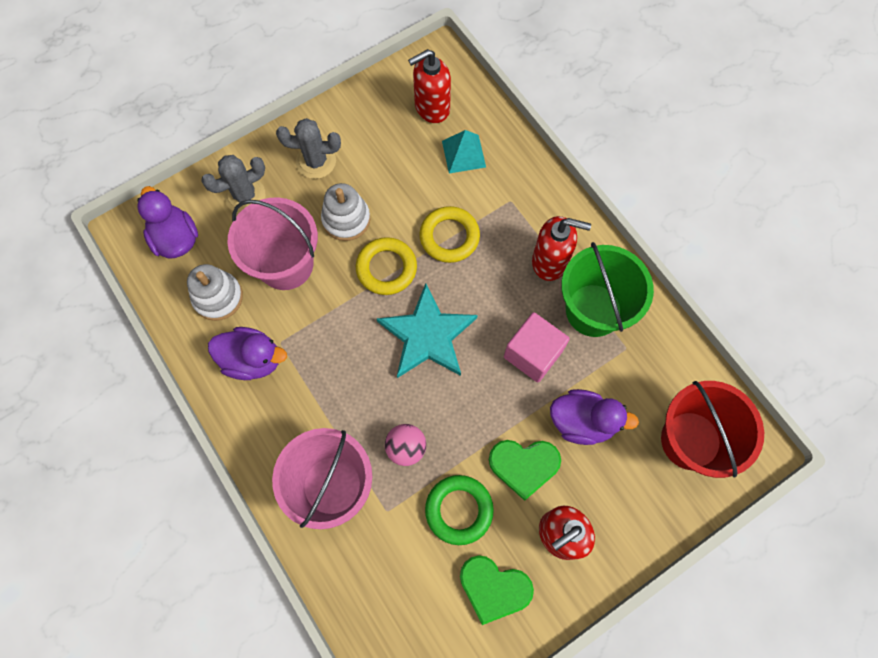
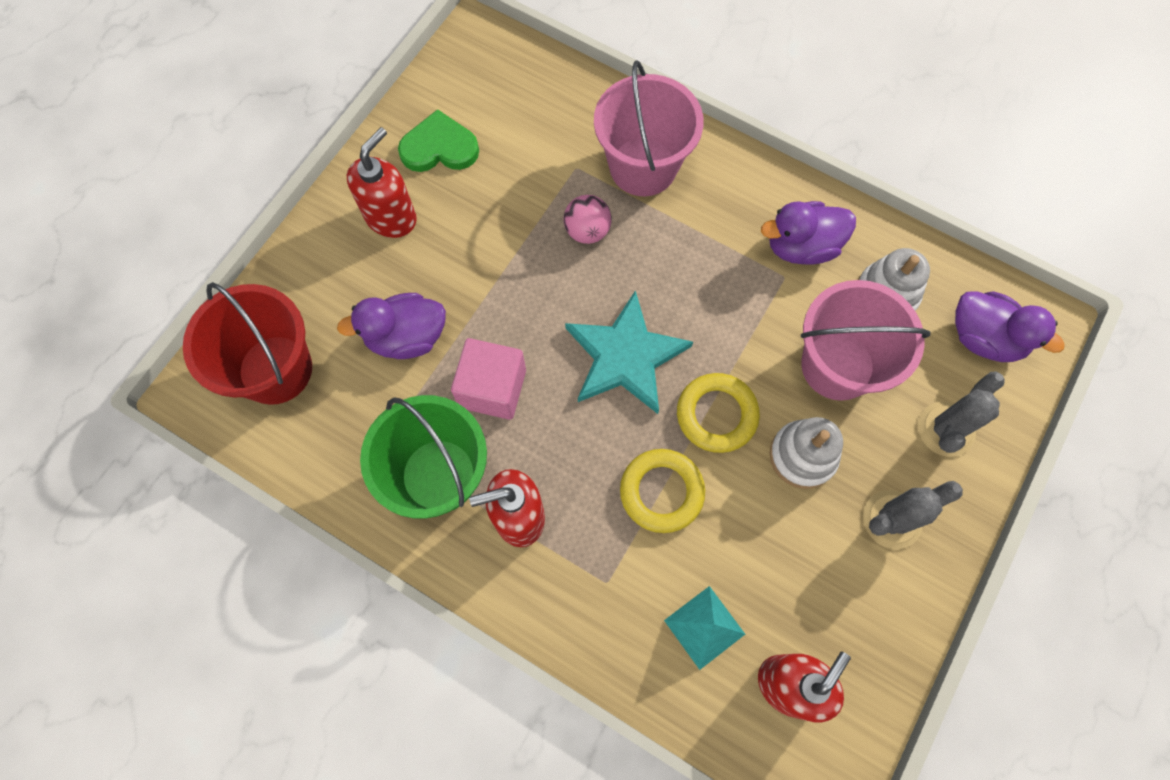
camera: 155 degrees right, 0 degrees up
(459, 510) = (504, 198): green ring -> none
(524, 465) = (454, 266): green heart -> none

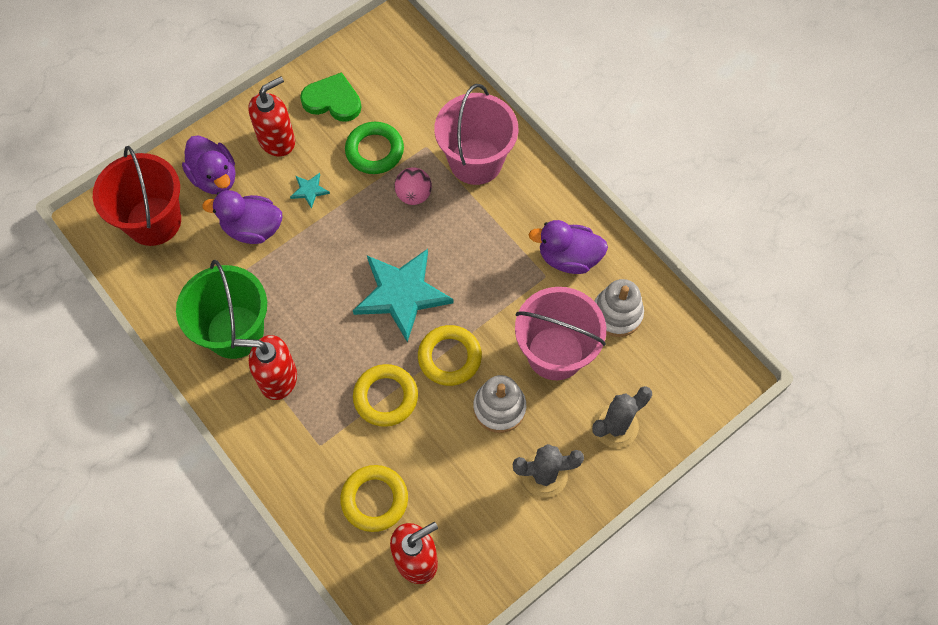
camera: 20 degrees right, 5 degrees down
(457, 266) = (309, 190): none -> turquoise star
(492, 388) = (297, 285): pink cube -> none
(517, 192) = (374, 151): none -> green ring
(704, 627) = (374, 499): turquoise pyramid -> yellow ring
(984, 338) = (677, 371): purple duck -> purple duck (215, 177)

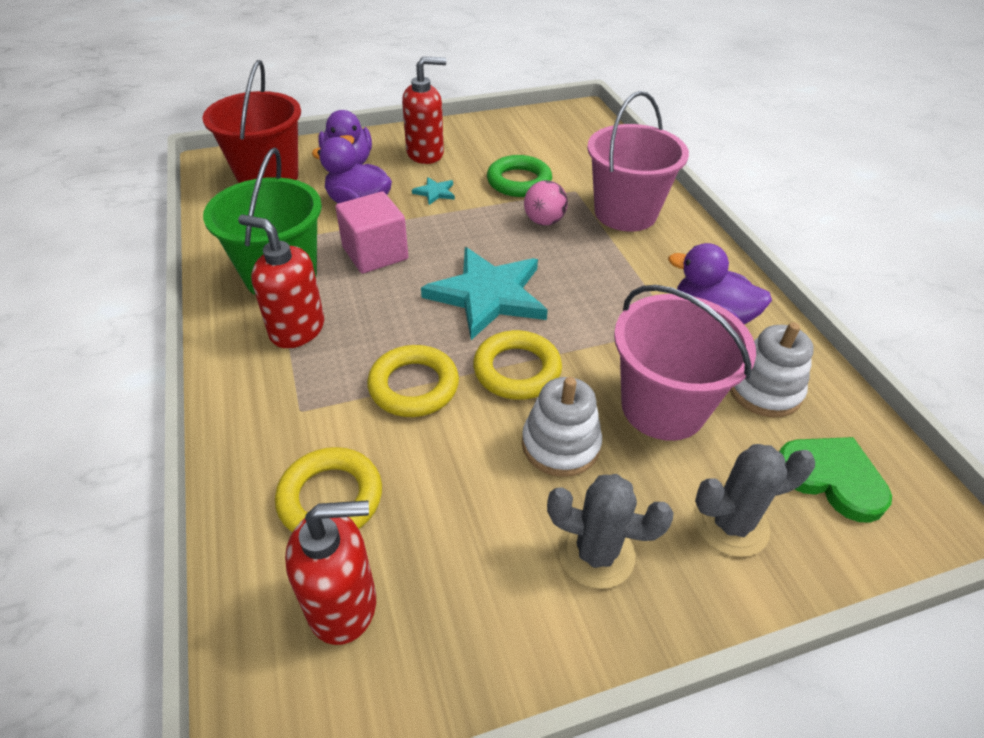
camera: 20 degrees right, 20 degrees down
(295, 281) = (375, 253): none -> pink cube
(332, 100) = (496, 141): green heart -> green heart (831, 478)

